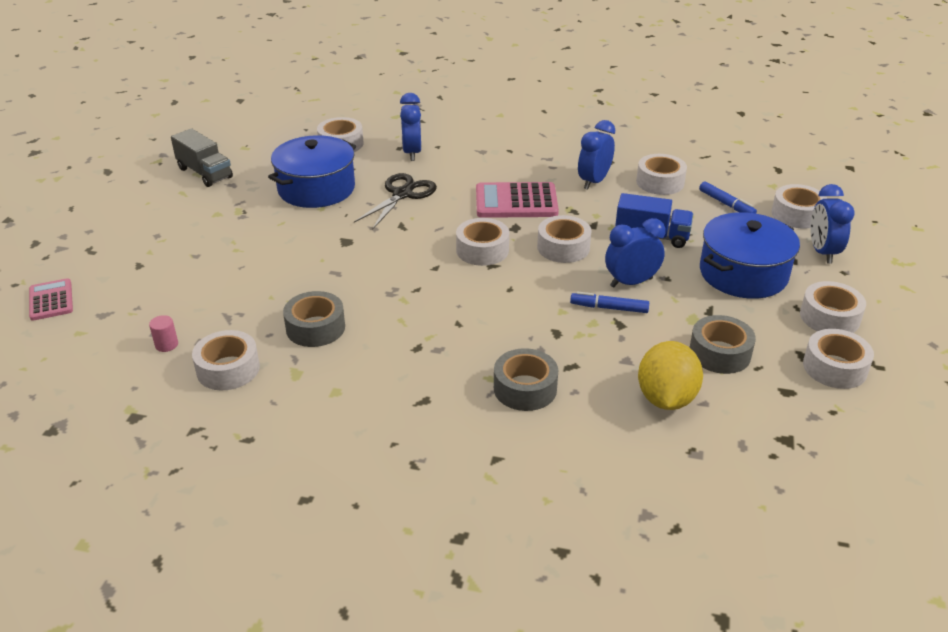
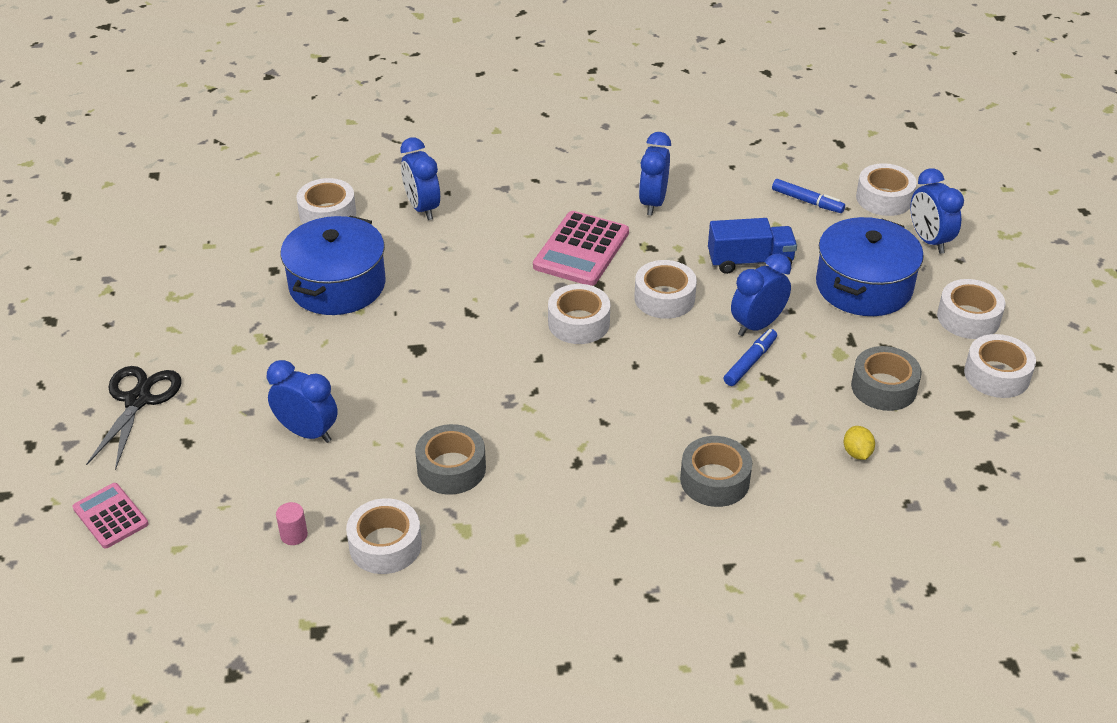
camera: 20 degrees left, 5 degrees up
(205, 173) = (182, 294): grey truck -> none
(226, 278) = (307, 432): none -> blue clock
(402, 194) = (445, 269): black scissors -> black scissors (138, 400)
(516, 202) = (581, 250): pink calculator -> pink calculator turned 45 degrees counterclockwise
(609, 308) = (750, 362): blue marker -> blue marker turned 135 degrees clockwise
(660, 182) = (724, 188): white tape -> none
(666, 398) = (857, 453): yellow lemon -> yellow lemon, size x0.46

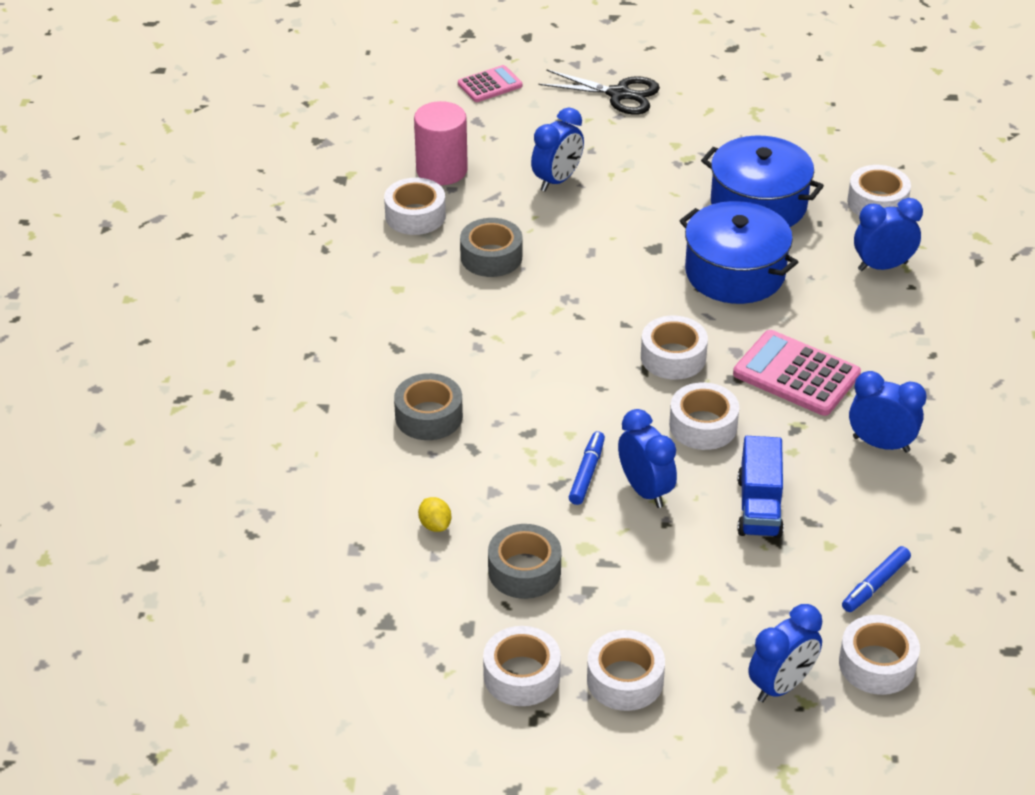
camera: 100 degrees right, 0 degrees up
(294, 535) = (441, 170): pink cylinder -> pink cylinder, size x2.31
(750, 362) = (587, 473): blue marker -> blue marker turned 120 degrees counterclockwise
(857, 453) = (435, 525): yellow lemon -> yellow lemon turned 60 degrees clockwise
(863, 286) = (699, 597): blue pot -> blue pot (735, 273)
(929, 240) = (781, 685): blue clock -> blue clock turned 150 degrees clockwise

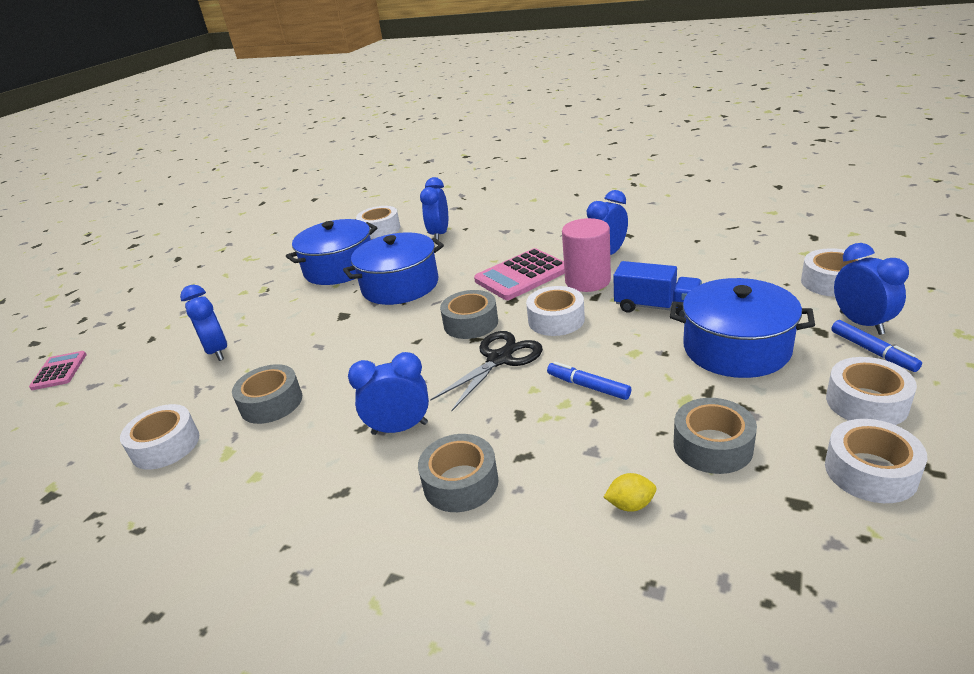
camera: 65 degrees left, 10 degrees down
(441, 170) = (126, 417): pink cylinder -> pink cylinder (587, 281)
(619, 94) = (159, 308): black scissors -> black scissors (499, 359)
(645, 490) = (621, 357): blue clock -> blue clock (400, 428)
(673, 357) = (471, 323): white tape -> grey tape
(692, 580) = (736, 348): none -> blue pot
(875, 585) = (748, 273): blue marker -> blue marker (872, 351)

